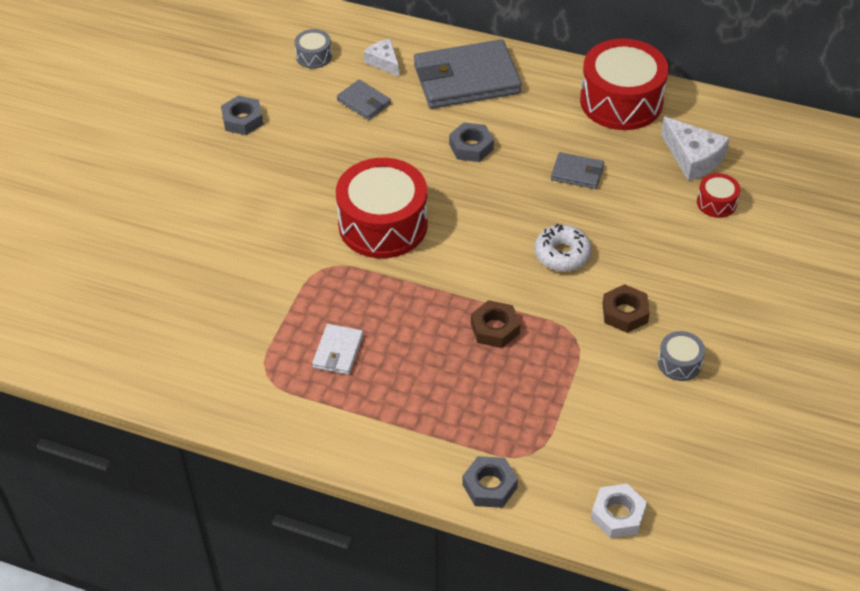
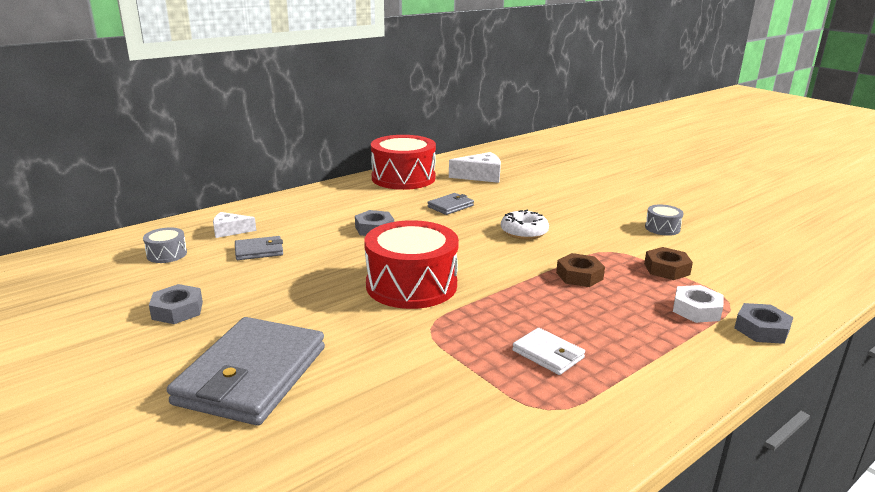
camera: 60 degrees left, 25 degrees down
(466, 79) = (303, 211): grey wallet -> grey wallet (251, 375)
(617, 515) = (807, 288): white nut -> white nut (696, 310)
(625, 313) = (601, 230): brown nut -> brown nut (666, 269)
(716, 203) = (527, 181): red drum -> none

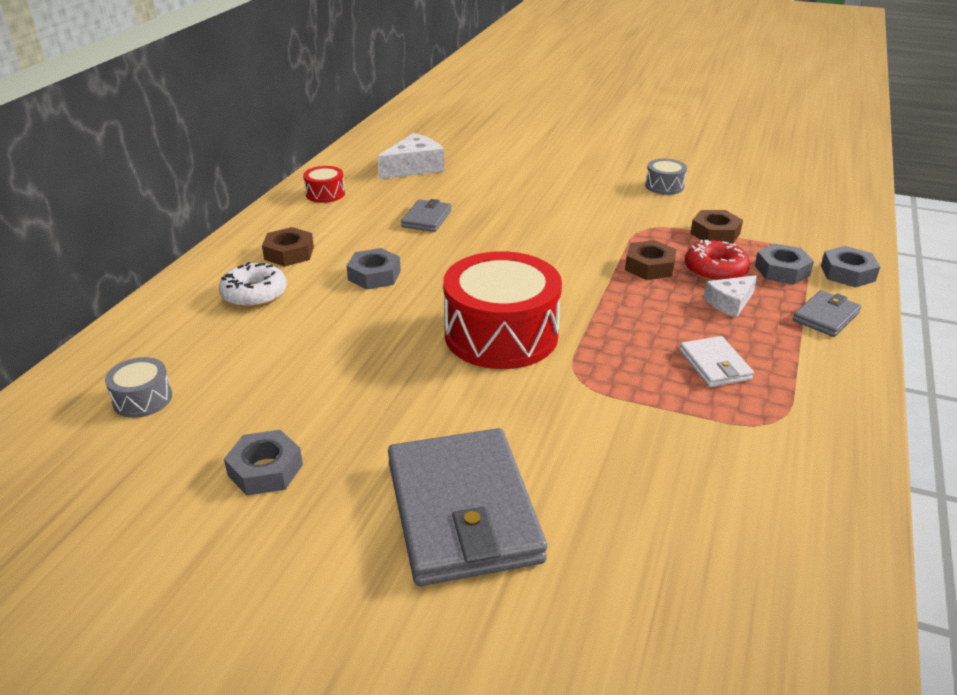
camera: 30 degrees left, 10 degrees up
(230, 231) = (189, 336): white cheese -> white cheese (730, 303)
(259, 251) = (267, 352): grey wallet -> grey wallet (826, 317)
(340, 204) = (289, 253): none -> brown nut
(403, 178) = (325, 194): red drum -> red drum, size x0.45
(524, 232) = (541, 230): white donut -> white donut (254, 294)
(548, 354) = (714, 365): white wallet -> white wallet turned 60 degrees clockwise
(633, 293) = (715, 270): none -> red donut
(696, 310) = (782, 270): white nut -> grey nut

